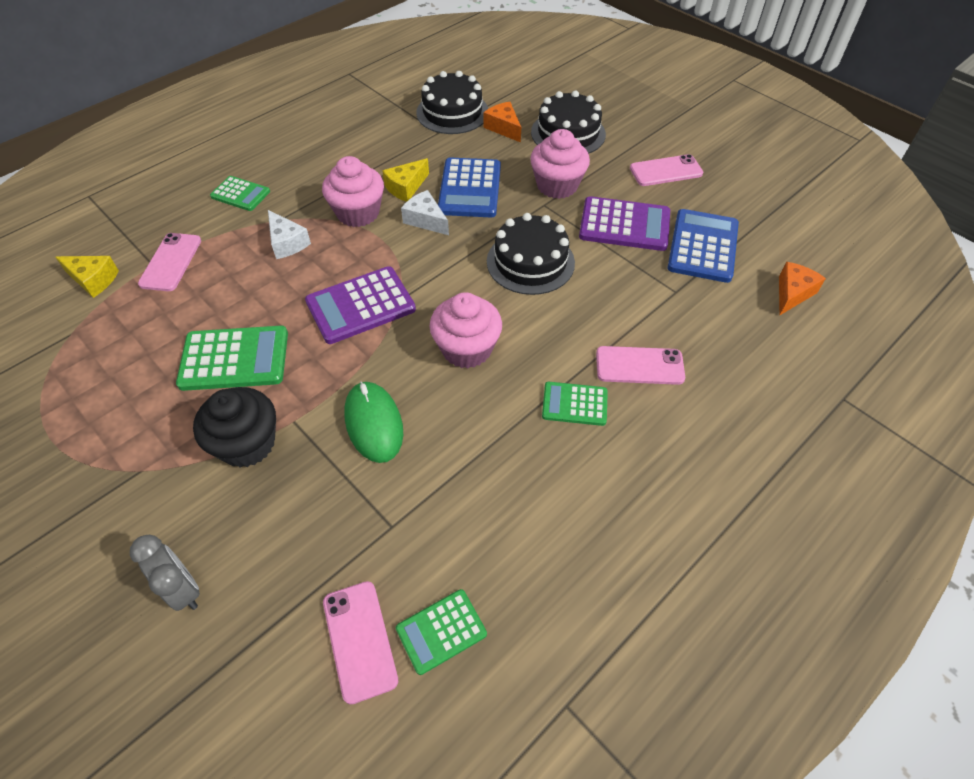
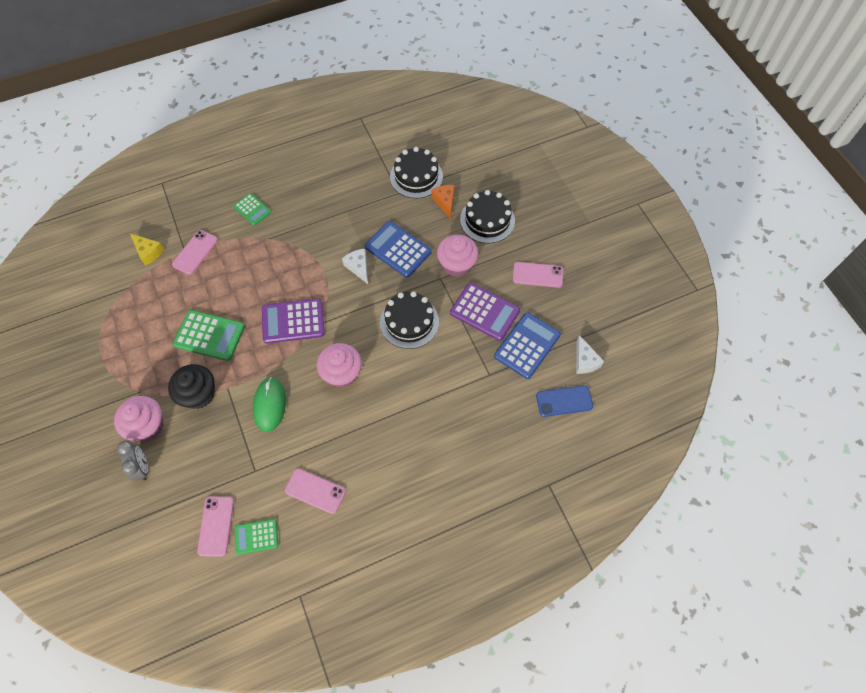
camera: 20 degrees right, 10 degrees up
(287, 243) = (267, 259): white cheese -> white cheese (585, 361)
(358, 213) = (319, 248): pink cupcake -> pink cupcake (147, 426)
(406, 187) = (357, 236): yellow cheese -> none
(470, 188) = (398, 249): blue calculator -> blue calculator turned 105 degrees clockwise
(574, 404) = (386, 432): green calculator -> none
(639, 365) = (438, 420): pink phone -> pink phone (315, 491)
(792, 293) = (564, 401): orange cheese -> blue phone

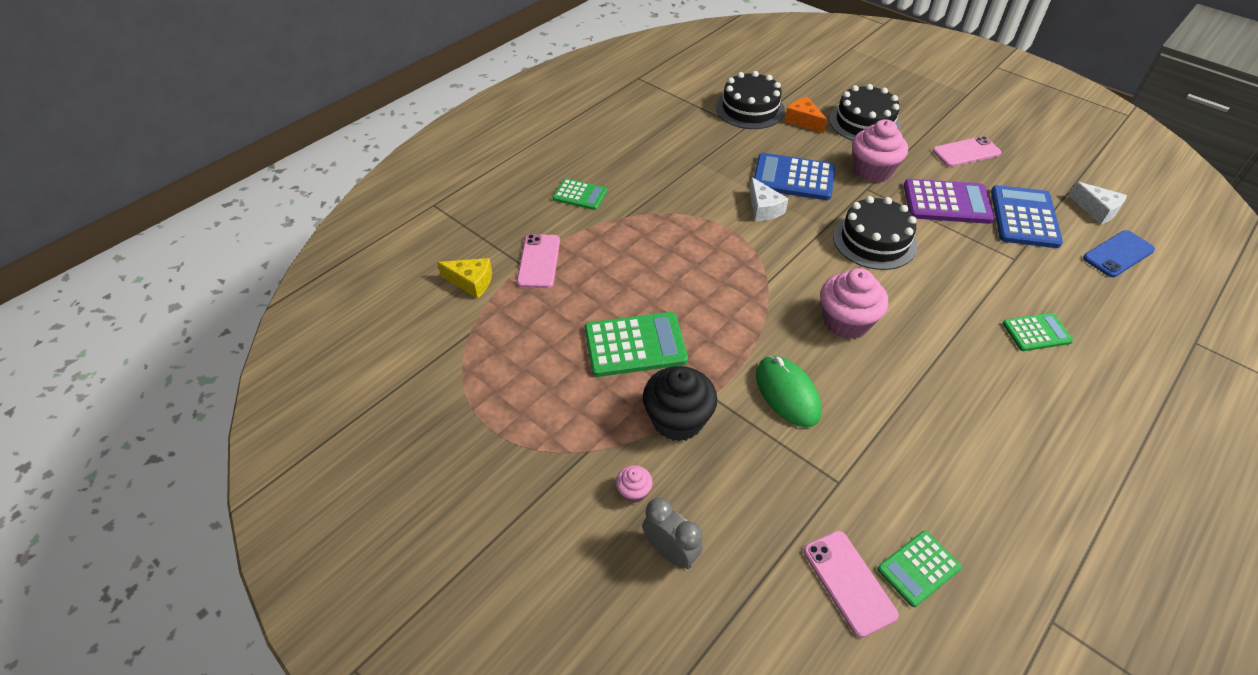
camera: 25 degrees left, 15 degrees down
(147, 426) = (634, 491): pink cupcake -> pink cupcake, size x0.47
(293, 321) = (733, 289): purple calculator -> none
(315, 491) = (941, 471): pink phone -> none
(358, 267) = (763, 209): white cheese -> white cheese turned 150 degrees counterclockwise
(452, 432) = (1036, 332): none -> green calculator

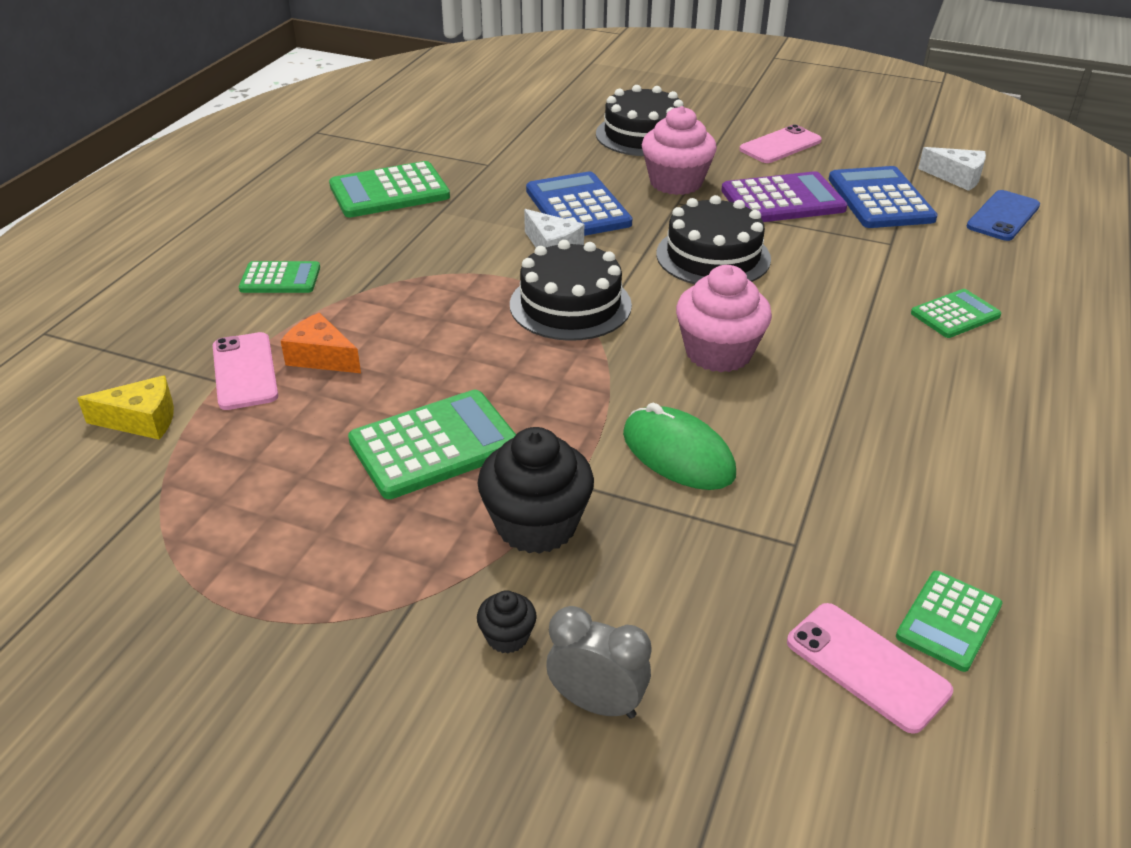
camera: 20 degrees left, 10 degrees down
(634, 491) = (507, 637): pink cupcake -> black cupcake
(670, 138) = (389, 191): none -> green calculator
(750, 109) = (487, 143): black cake -> black cake (570, 305)
(793, 178) = (577, 207): blue calculator -> blue calculator turned 75 degrees clockwise
(803, 121) = (564, 145): orange cheese -> orange cheese (321, 357)

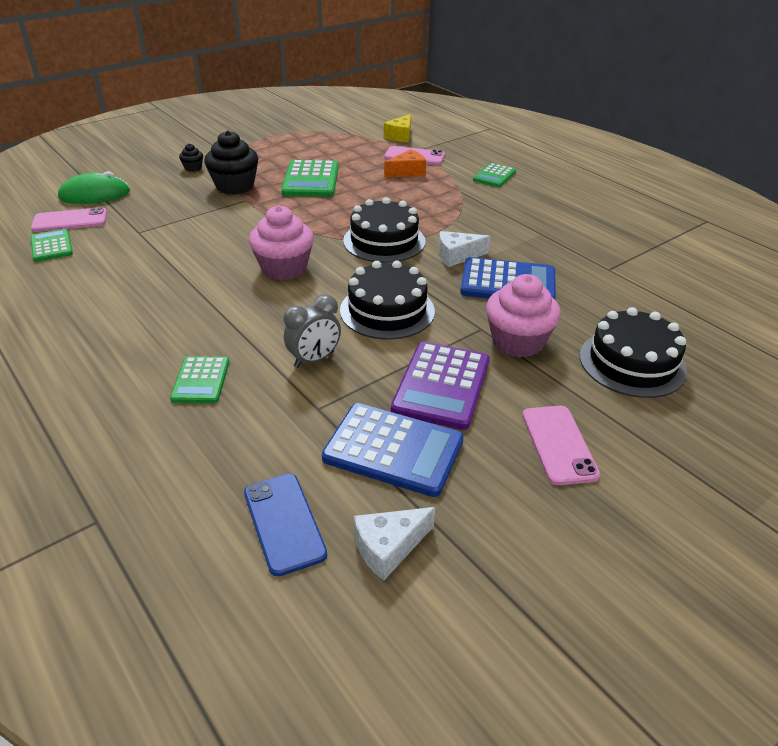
camera: 120 degrees right, 0 degrees up
(389, 191) = (584, 224): green calculator -> none
(597, 703) = (144, 173): grey clock -> grey clock (314, 359)
(678, 454) = (227, 227): green mouse -> green mouse (95, 195)

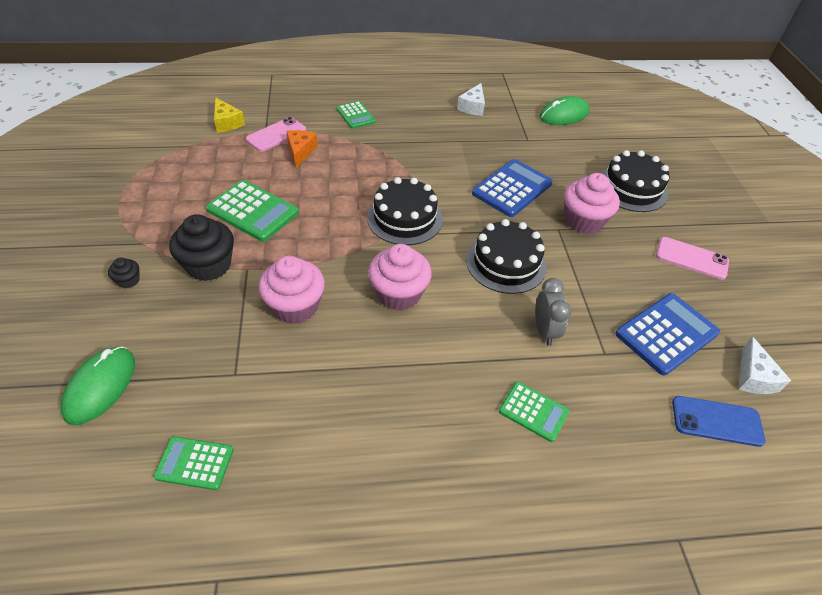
camera: 60 degrees left, 10 degrees up
(70, 221) = (146, 429): pink phone -> none
(225, 230) = (295, 306): none -> pink cupcake
(441, 385) = (611, 279): purple calculator -> none
(457, 256) = (458, 193): white cheese -> white cheese (472, 107)
(698, 279) = (564, 115): none -> green mouse

